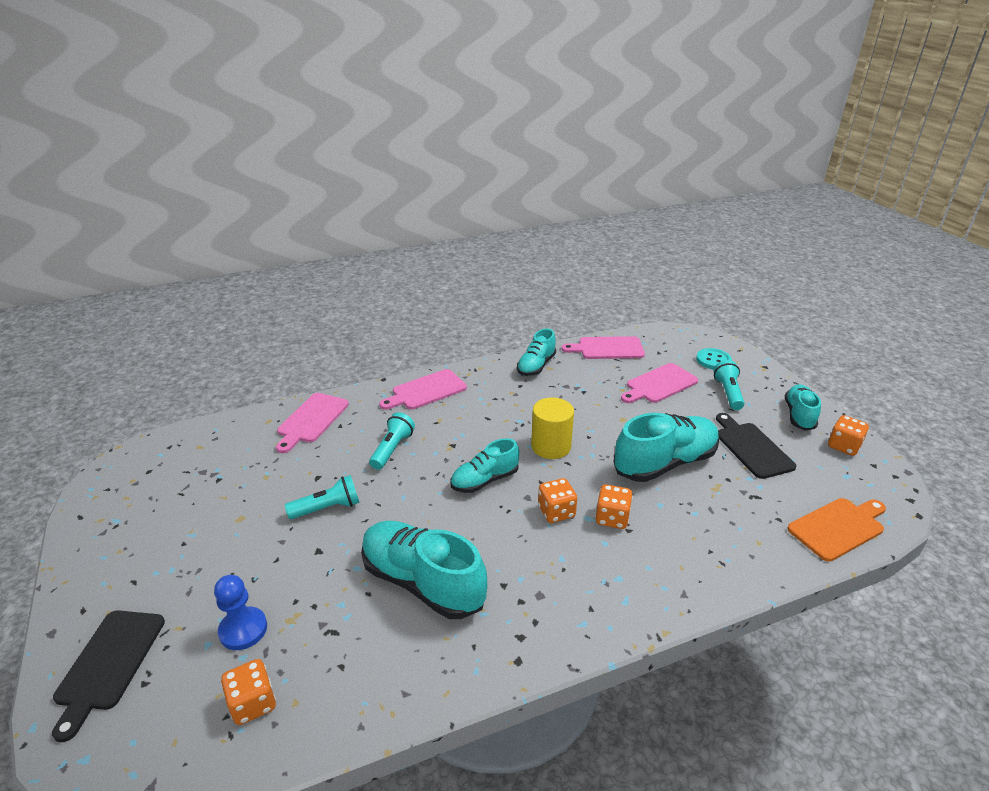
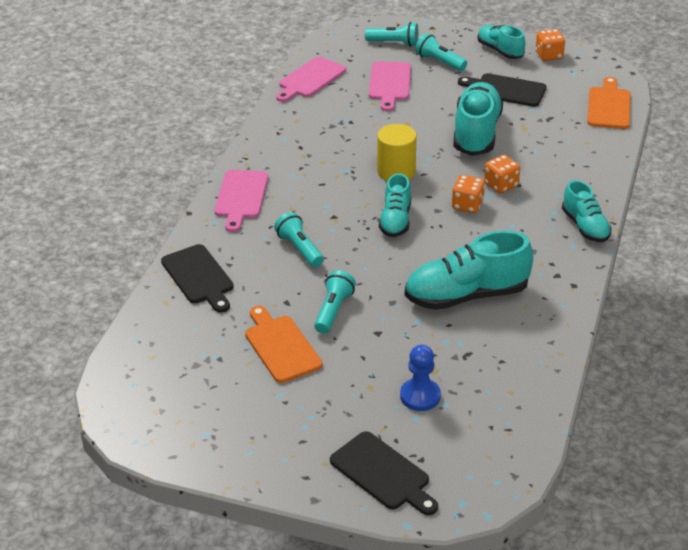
camera: 50 degrees left, 5 degrees up
(253, 703) = (492, 411): orange dice -> none
(256, 503) = (281, 346): none -> orange cutting board
(312, 420) = (199, 277): pink cutting board -> black cutting board
(536, 366) = (284, 125): turquoise shoe -> turquoise shoe (585, 226)
(713, 360) = (394, 43): turquoise button -> turquoise flashlight

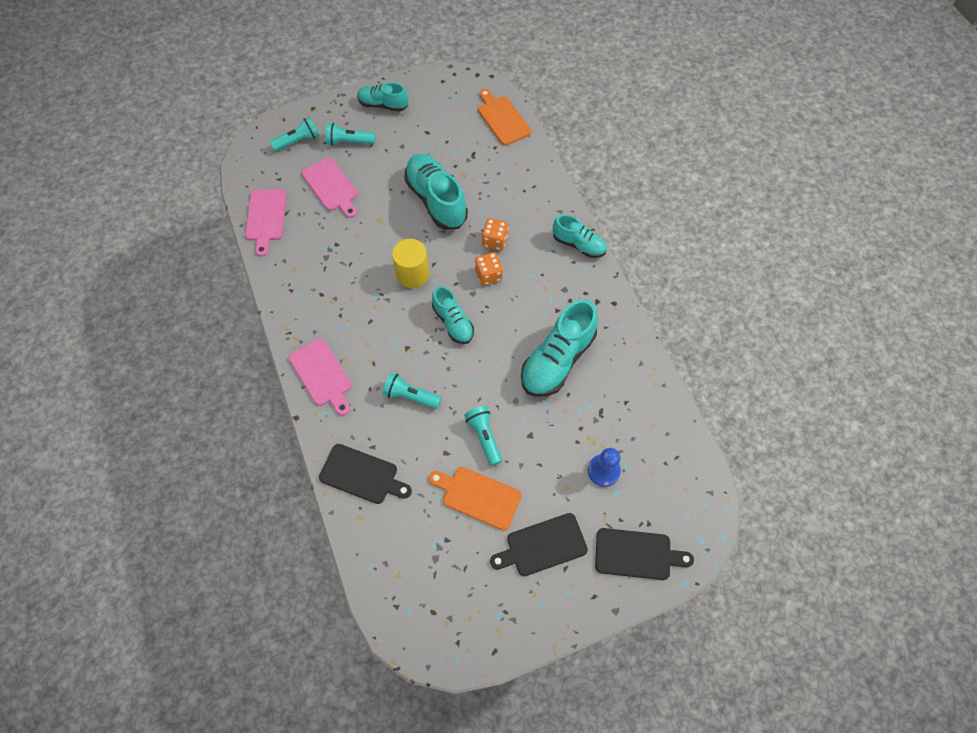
camera: 40 degrees left, 25 degrees up
(506, 90) = (421, 144): black cutting board -> black cutting board (543, 546)
(549, 55) = (421, 90): orange dice -> none

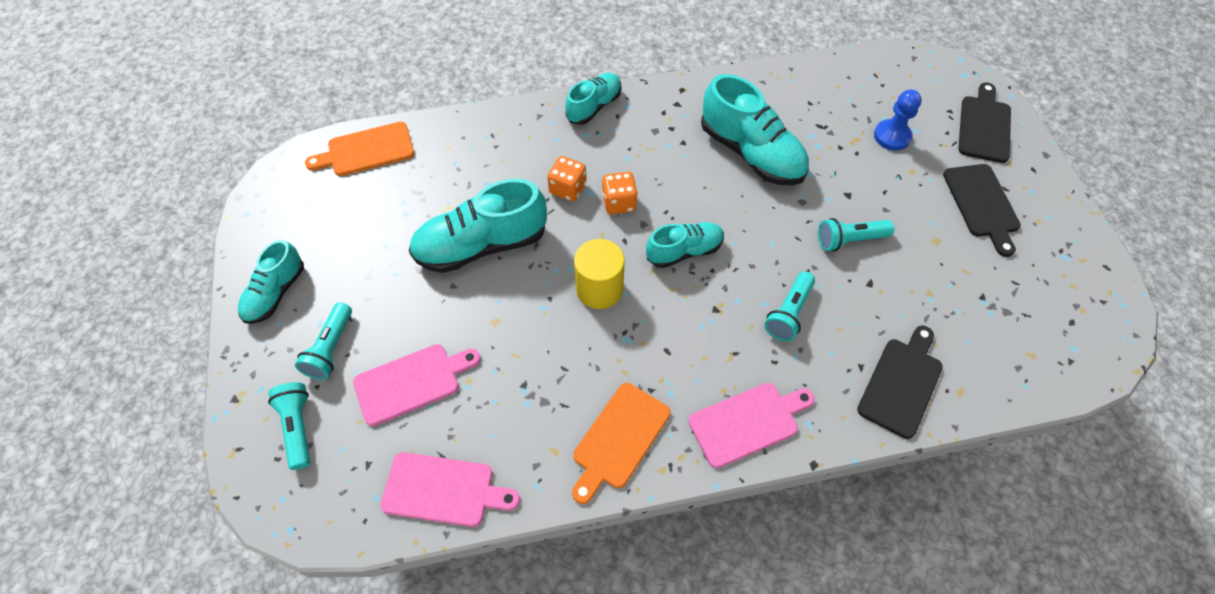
camera: 80 degrees left, 5 degrees down
(478, 496) = (926, 257): orange cutting board -> orange cutting board (619, 439)

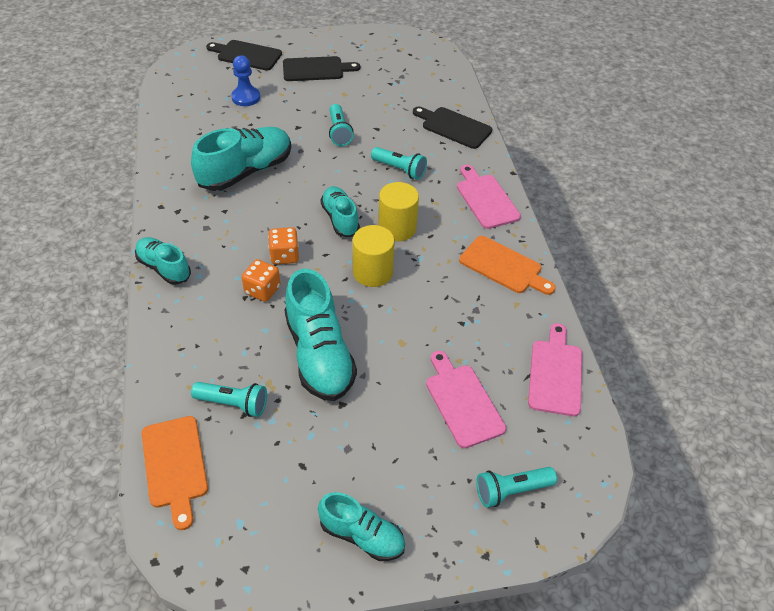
camera: 90 degrees left, 10 degrees down
(331, 348) = (429, 472): turquoise flashlight -> turquoise flashlight (233, 404)
(676, 312) = (397, 228): none -> yellow cylinder

